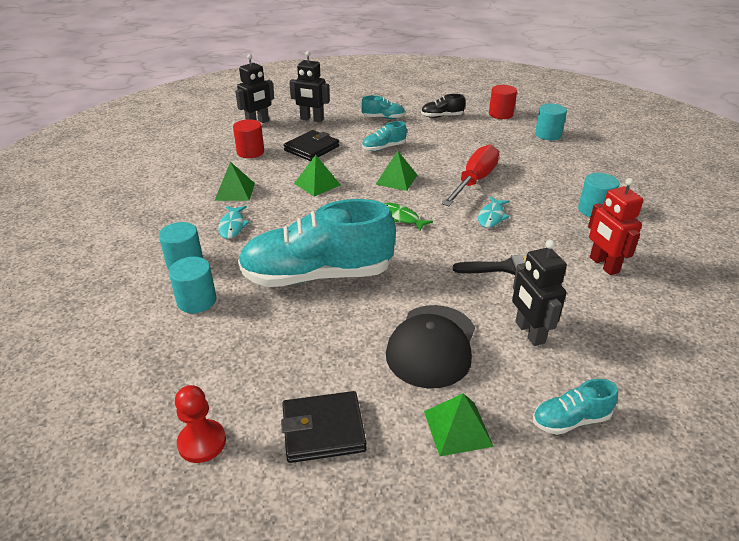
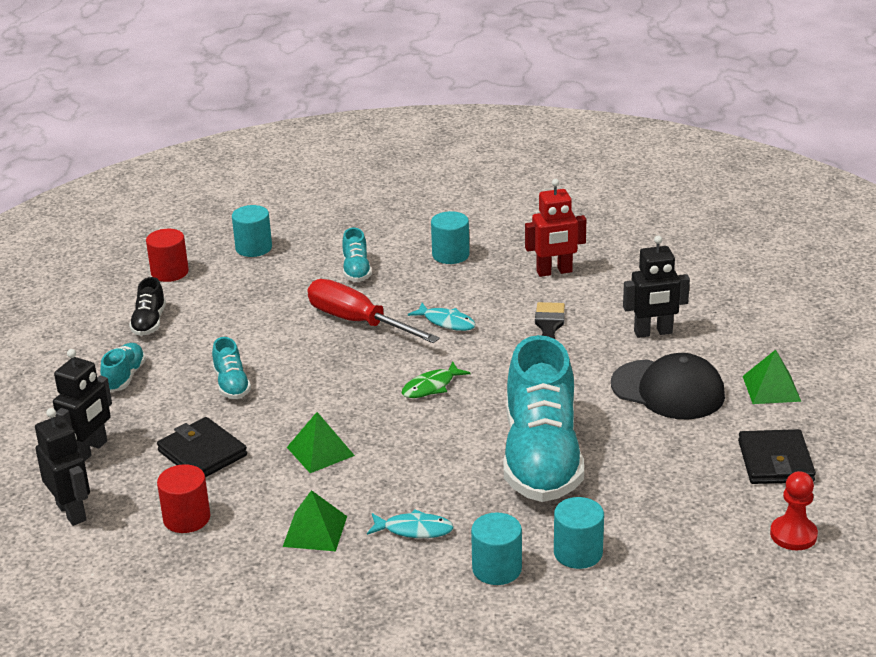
camera: 80 degrees left, 5 degrees down
(396, 179) = (332, 382): green pyramid -> none
(570, 420) = (760, 332): turquoise shoe -> turquoise shoe (356, 270)

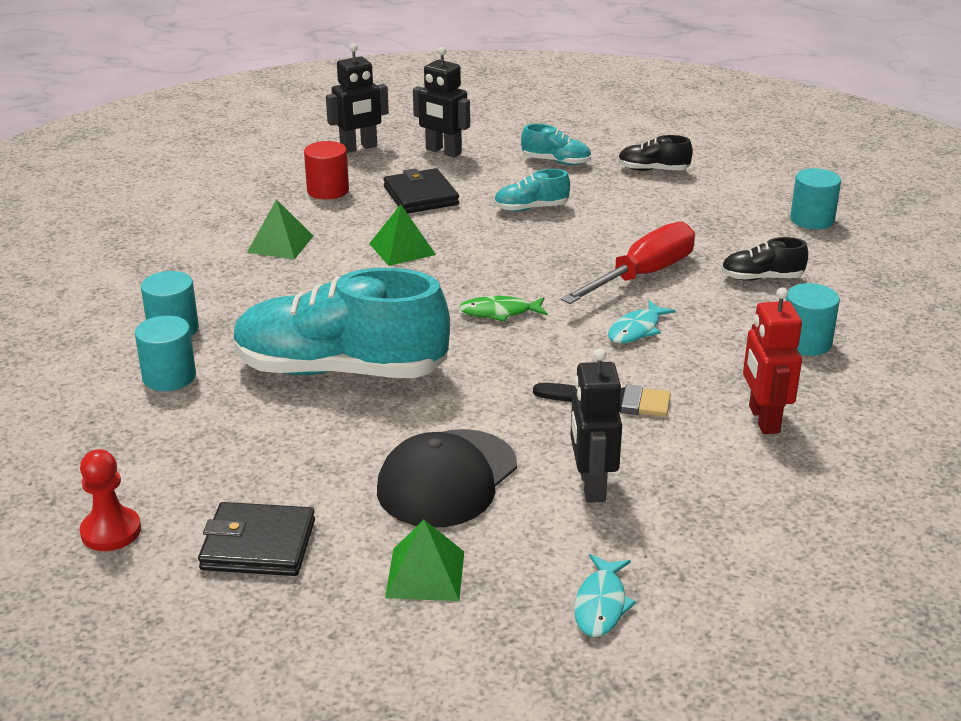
camera: 95 degrees right, 0 degrees up
(169, 272) = (754, 177): red cylinder -> none
(202, 453) = (420, 196): black wallet -> black wallet turned 75 degrees counterclockwise
(356, 270) = (761, 278): turquoise shoe -> black shoe
(414, 530) = (256, 290): turquoise fish -> turquoise fish (601, 604)
(431, 386) = (499, 312): green fish -> green fish turned 60 degrees counterclockwise

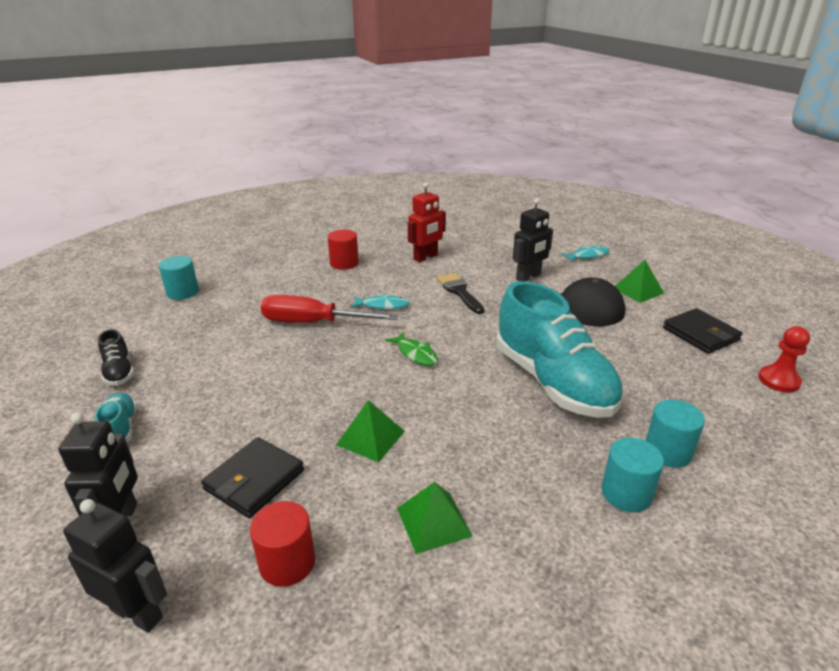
camera: 125 degrees left, 0 degrees up
(531, 208) = (239, 403): turquoise shoe -> none
(761, 278) = (281, 288): black shoe -> none
(805, 342) = (344, 263): turquoise cylinder -> red cylinder

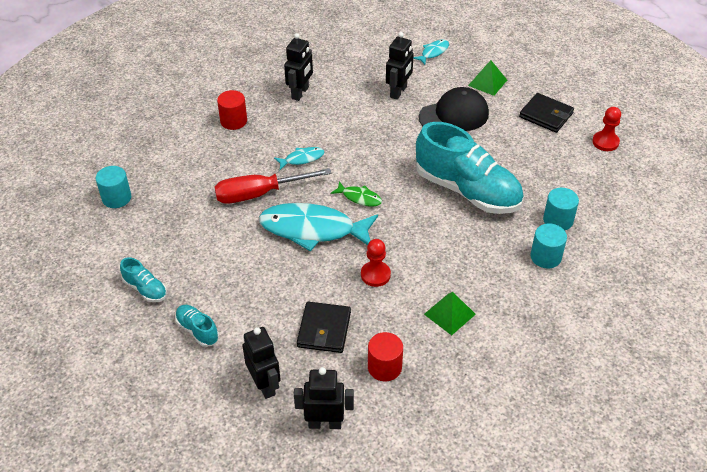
camera: 25 degrees left, 15 degrees up
(119, 372) = (145, 289): black shoe -> turquoise shoe
(338, 369) = (313, 229): none -> turquoise fish
(370, 438) = (375, 275): green pyramid -> red pawn
(426, 257) = (300, 93): red robot -> black robot
(459, 292) = (353, 125): black brush -> none

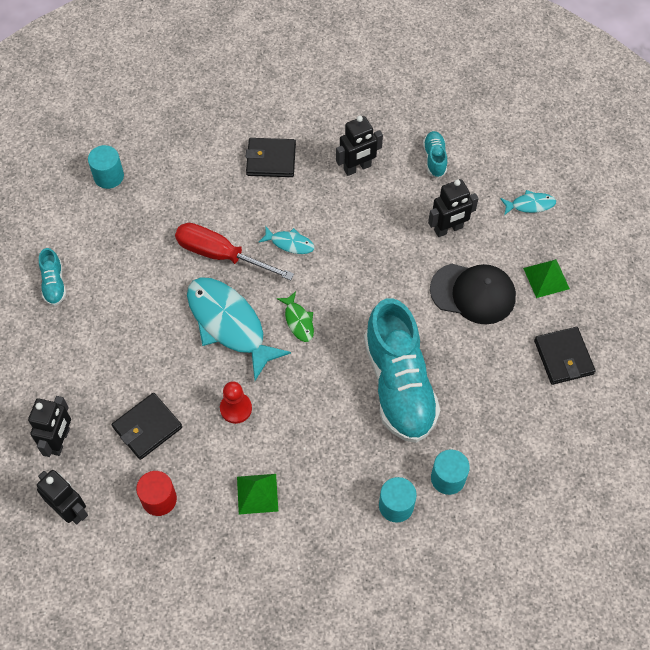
camera: 40 degrees right, 15 degrees up
(197, 330) = (57, 352): turquoise shoe -> turquoise shoe (434, 159)
(233, 121) = (271, 160): red cylinder -> black wallet
(605, 142) = (589, 431): red pawn -> none

